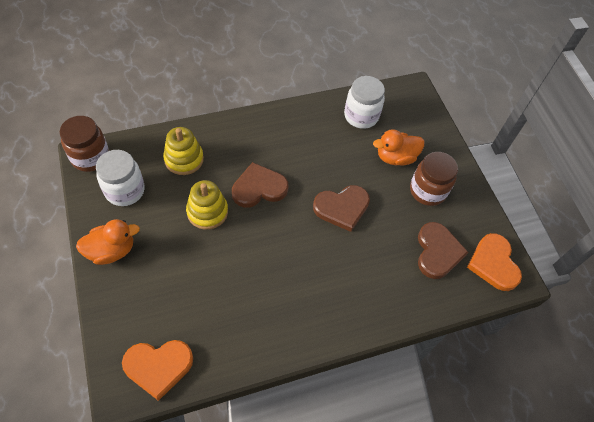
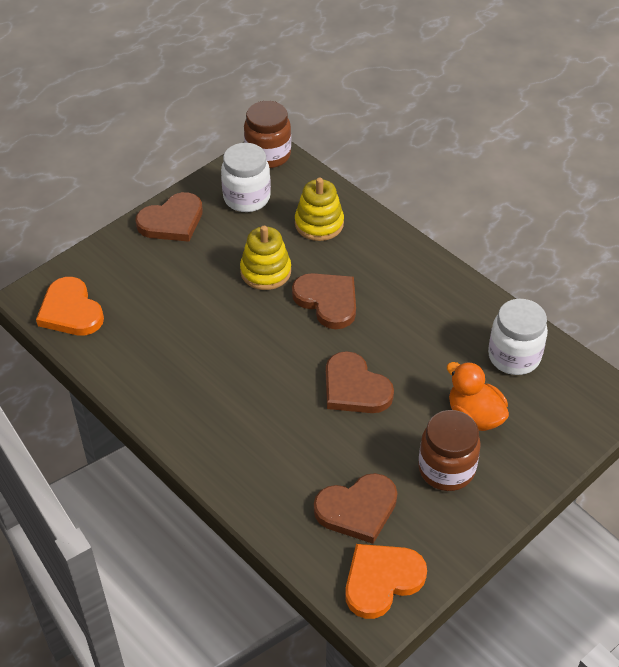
camera: 70 degrees right, 10 degrees down
(111, 250) = (172, 221): orange duck -> brown heart

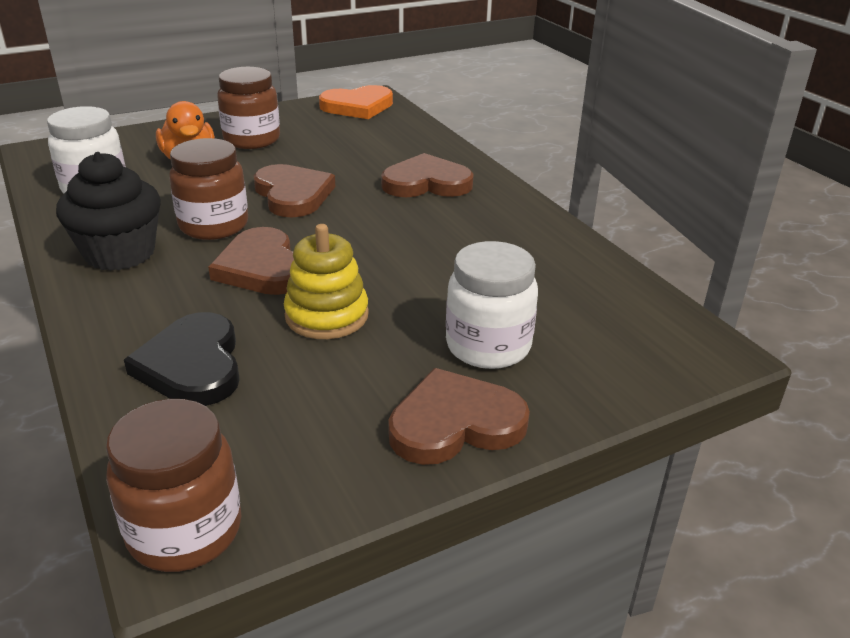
camera: 165 degrees left, 15 degrees down
(70, 311) = (645, 321): orange heart -> none
(246, 198) = (291, 438): white jar -> white jar (488, 346)
(319, 224) = (192, 365): yellow stacking toy -> black heart
(357, 509) = (351, 134): brown heart -> brown heart (426, 183)
(389, 335) = (214, 226): none -> brown jar
(429, 292) = (120, 253): none -> black cupcake

